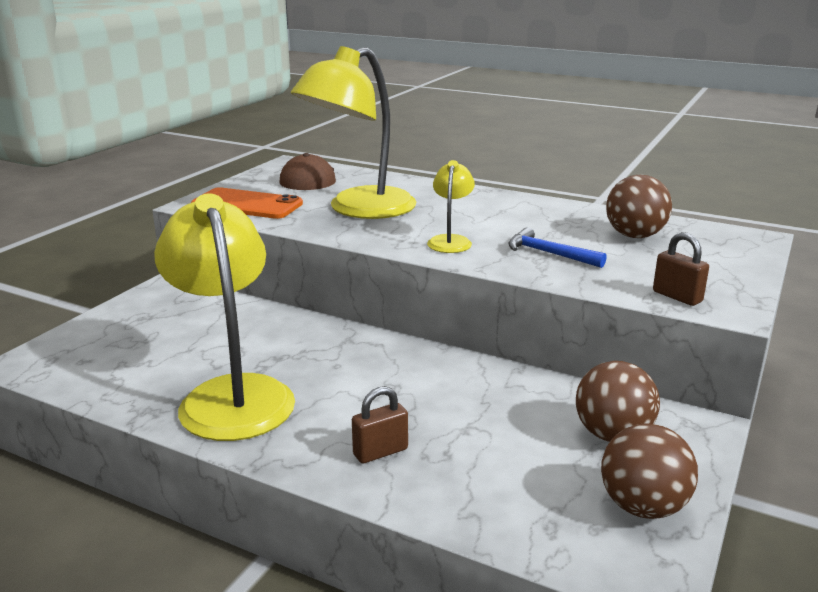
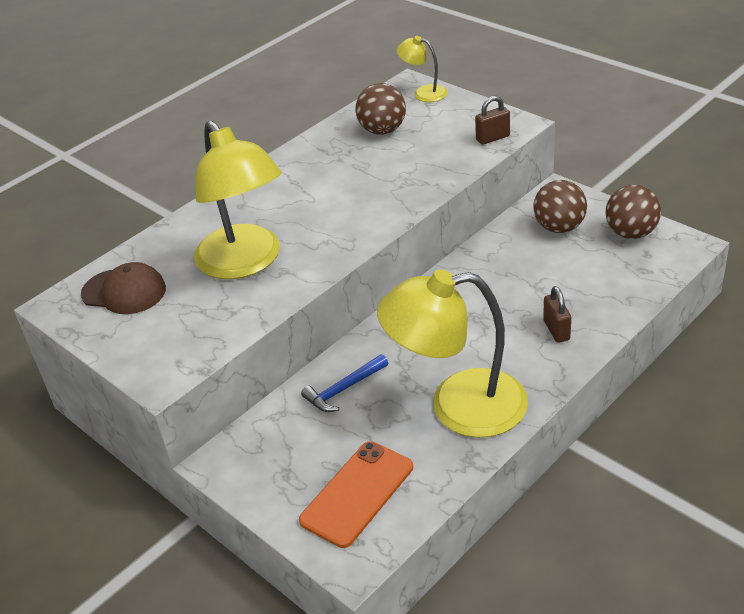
camera: 70 degrees left, 15 degrees up
(247, 204) = (186, 338): orange phone -> orange phone (357, 493)
(450, 241) = (351, 218): yellow lamp -> yellow lamp (423, 93)
(549, 253) = (399, 175): blue hammer -> blue hammer (343, 389)

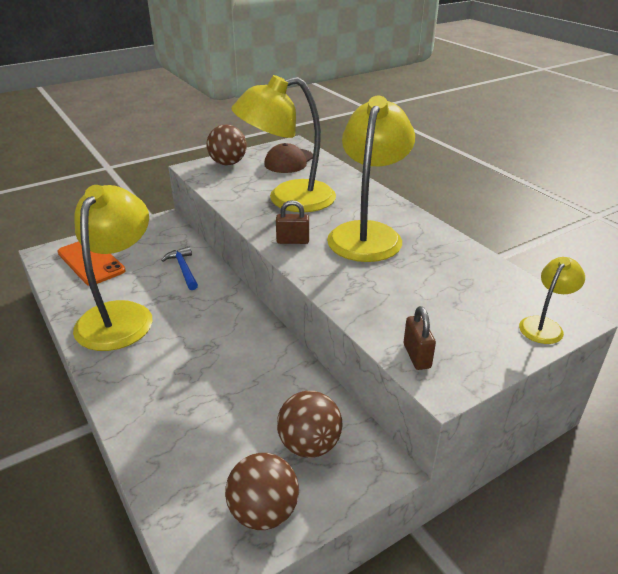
camera: 100 degrees right, 5 degrees down
(312, 191) = (368, 233): none -> yellow lamp
(382, 130) = (462, 283): brown ball -> brown ball (228, 163)
(556, 330) = (154, 392): brown padlock -> brown padlock (292, 241)

